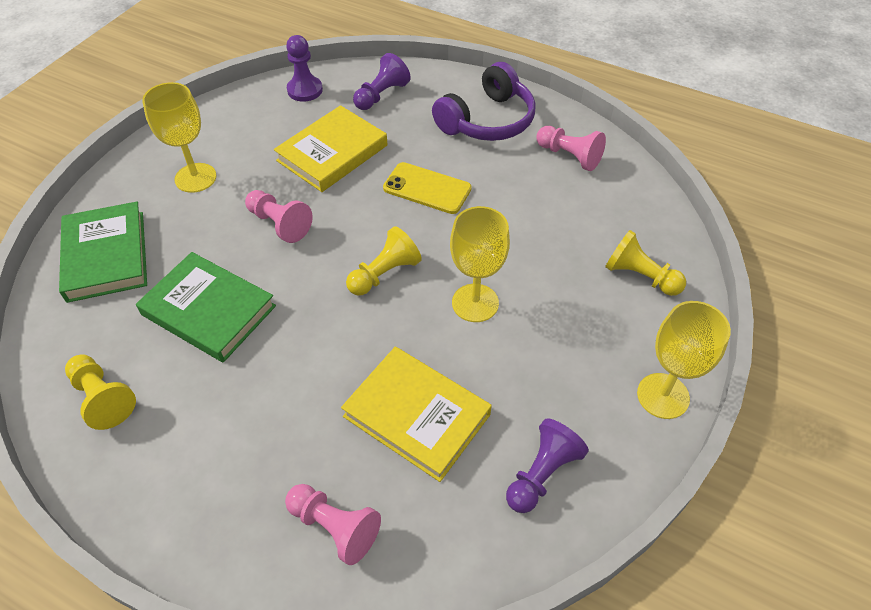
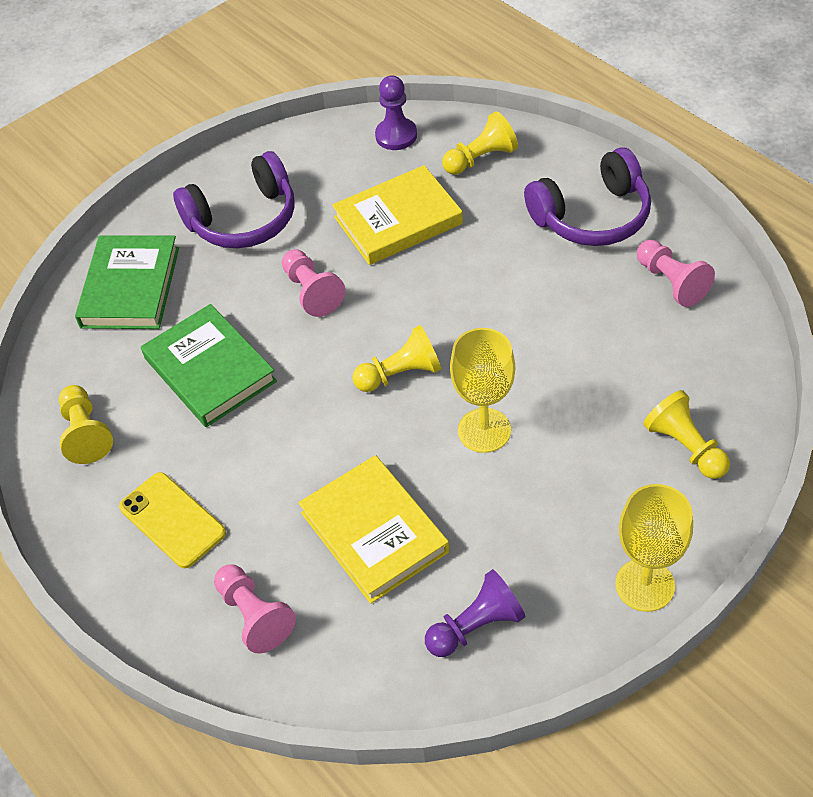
camera: 25 degrees right, 0 degrees up
(195, 178) = (244, 219): yellow goblet -> purple headphones
(381, 95) = (481, 159): purple pawn -> yellow pawn
(427, 188) = (486, 286): yellow phone -> yellow phone (172, 520)

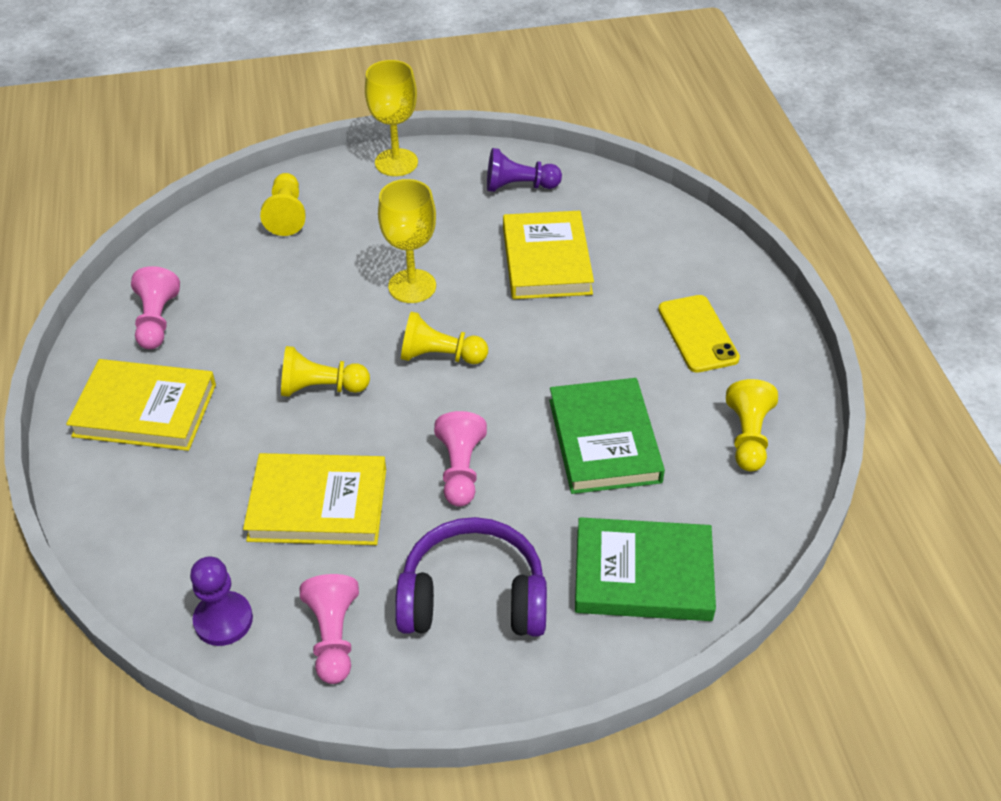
camera: 155 degrees left, 5 degrees down
(130, 287) = (643, 574): green book -> green book turned 60 degrees clockwise
(254, 615) = (664, 250): pink pawn -> pink pawn (333, 637)
(481, 159) = (170, 533): yellow pawn -> yellow pawn (321, 388)
(592, 216) = (145, 410): purple headphones -> yellow book

